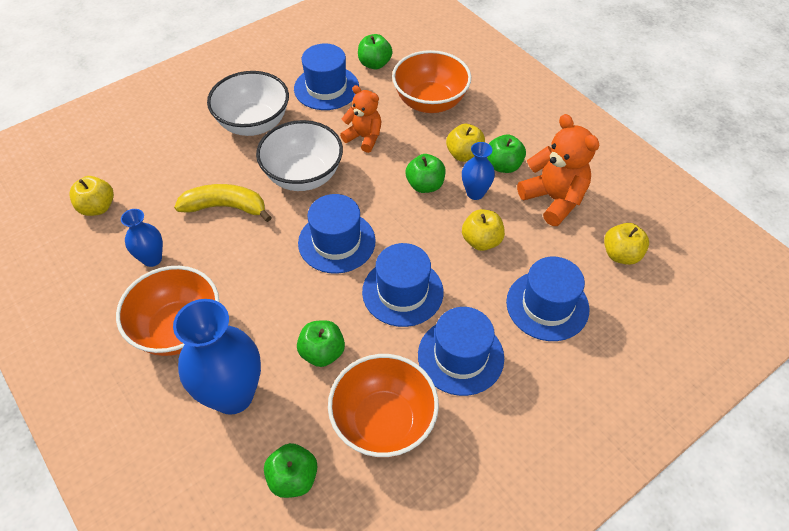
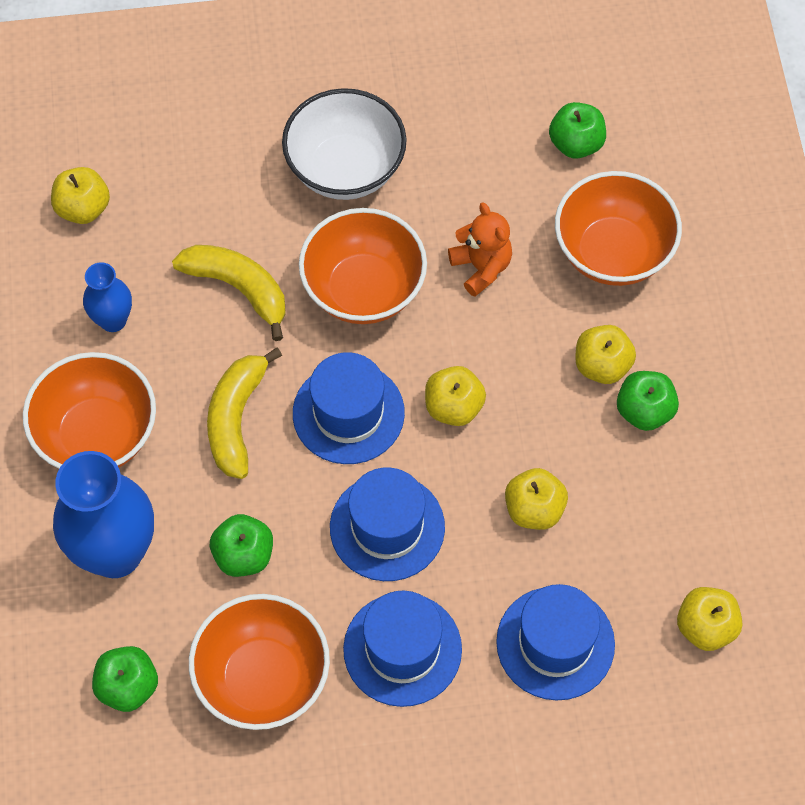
camera: 30 degrees right, 10 degrees up
(267, 277) = (236, 419): none -> yellow banana
(303, 176) = (363, 289): white bowl -> orange bowl
(326, 88) = (480, 154): blue hat -> none
(397, 211) = (453, 407): none -> yellow apple
(425, 185) = (515, 387): green apple -> none
(475, 193) = (575, 434): blue vase -> none
(553, 199) = (676, 499): orange teddy bear -> none

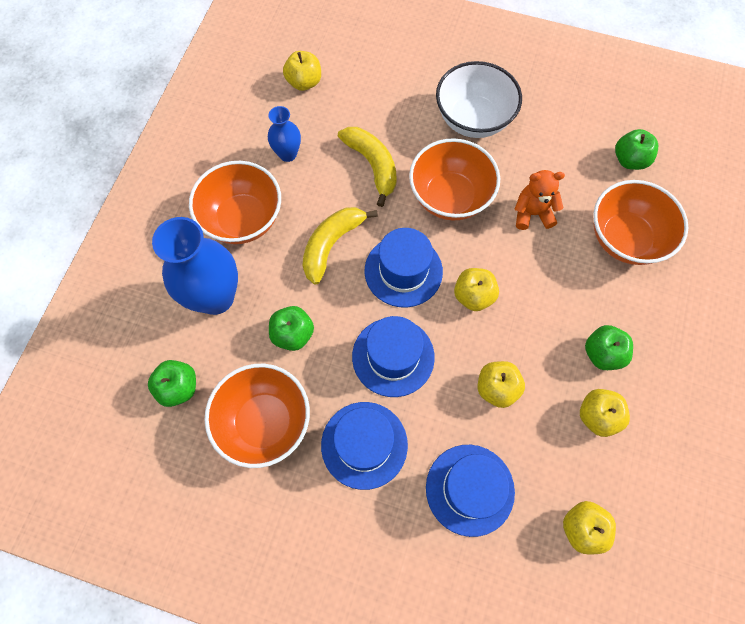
camera: 25 degrees right, 5 degrees up
(481, 267) = (532, 213): orange teddy bear -> orange teddy bear turned 90 degrees counterclockwise
(602, 365) = (585, 310): yellow apple -> yellow apple (597, 416)

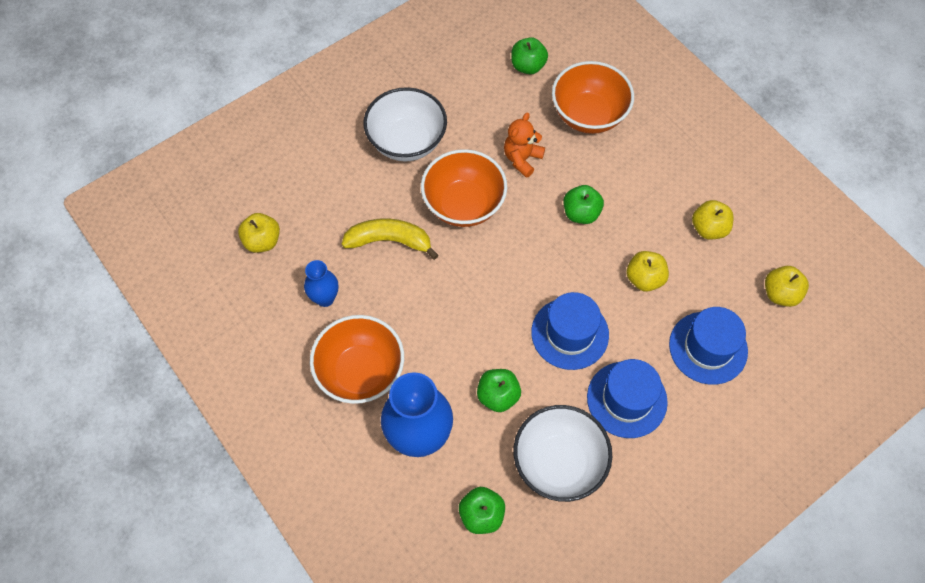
camera: 55 degrees left, 5 degrees down
(264, 422) = (558, 463): orange bowl -> white bowl
(331, 245) = (439, 318): yellow banana -> none
(403, 271) = (503, 280): blue hat -> none
(473, 296) = (560, 245): yellow apple -> none
(602, 353) = (665, 193): green apple -> green apple (581, 213)

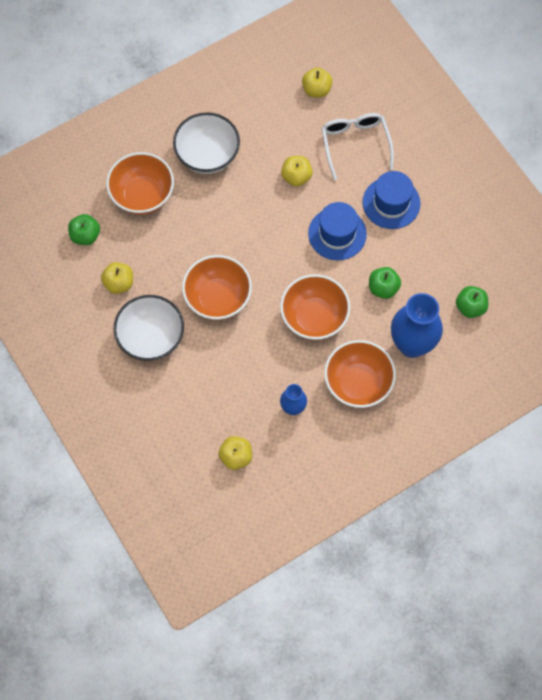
camera: 85 degrees left, 5 degrees up
(389, 241) = (245, 357): yellow banana -> none
(448, 314) = (314, 317): none -> orange bowl
(522, 159) = (179, 250): orange teddy bear -> none
(558, 463) = (435, 253): white bowl -> white bowl (207, 155)
(581, 213) = (235, 213): green apple -> none
(708, 228) = (258, 126): yellow apple -> yellow apple (119, 283)
(708, 348) = (355, 144): blue hat -> white glasses

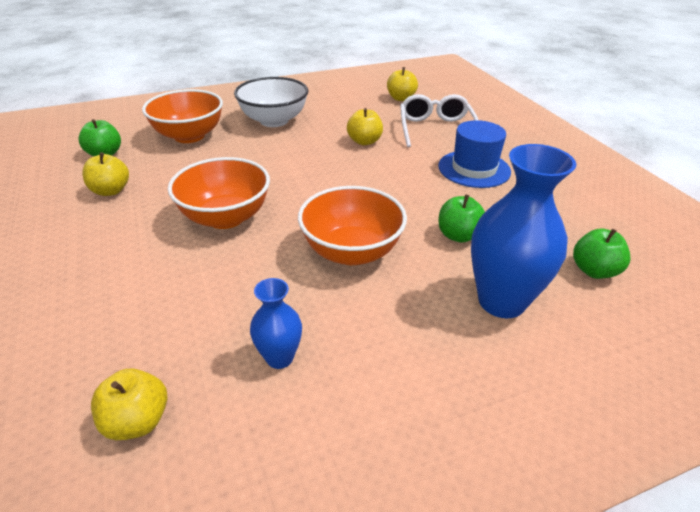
camera: 10 degrees right, 30 degrees down
(151, 338) = (110, 242): white bowl -> none
(337, 234) = (402, 184): blue hat -> none
(358, 383) = (404, 339): orange bowl -> none

